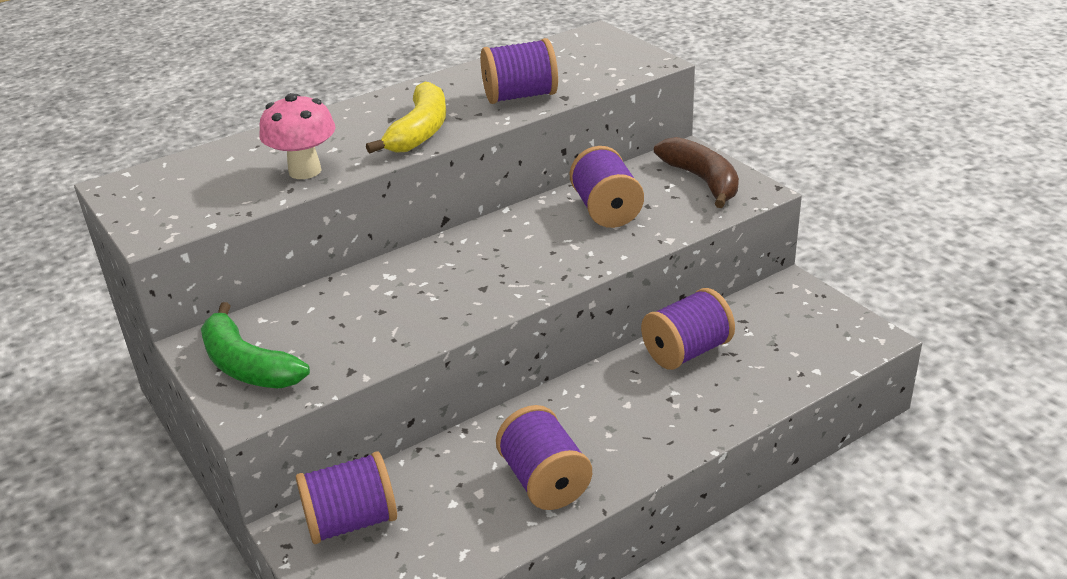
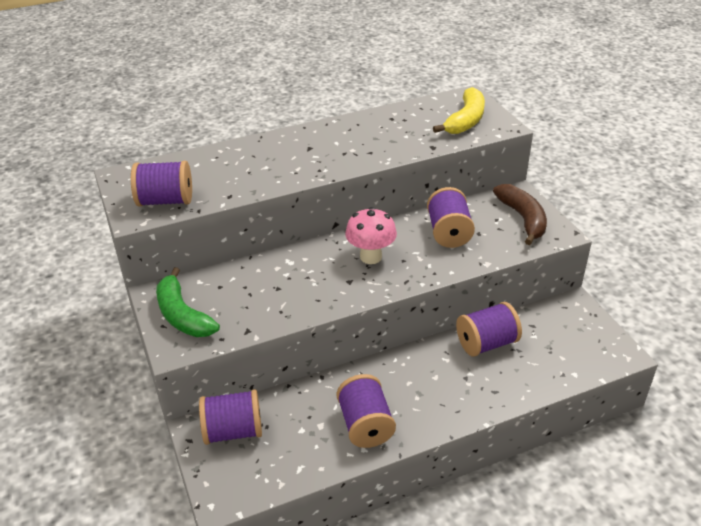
camera: 10 degrees right, 5 degrees up
(305, 171) = (242, 182): pink mushroom -> pink mushroom (371, 257)
(420, 131) = (326, 161): yellow banana -> yellow banana (465, 120)
(520, 96) = (402, 142): purple spool -> purple spool (166, 201)

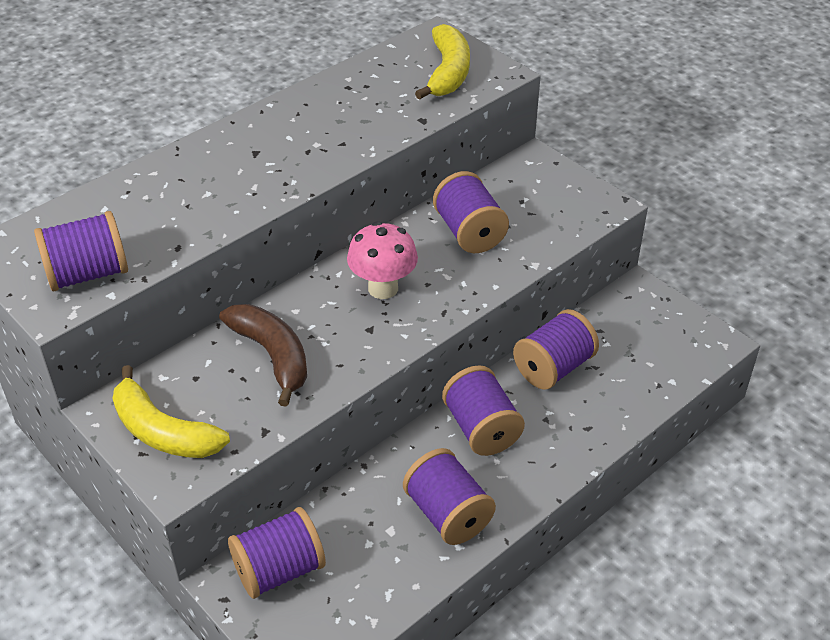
camera: 20 degrees left, 5 degrees up
(183, 315) = (163, 431): green banana -> yellow banana
(415, 372) = (481, 428): none -> purple spool
(523, 219) = (554, 193): brown banana -> brown banana (272, 356)

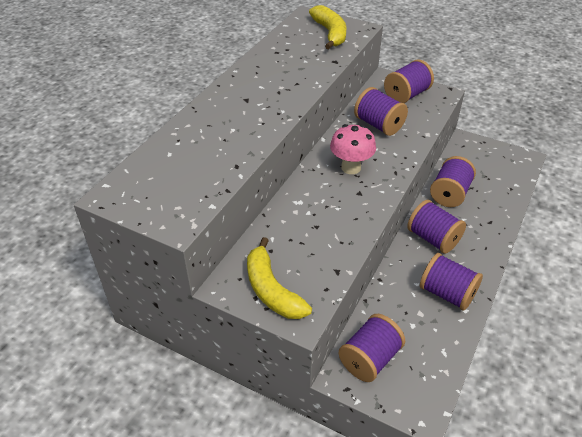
camera: 20 degrees left, 0 degrees up
(88, 274) = (187, 196): purple spool -> purple spool (406, 95)
(163, 431) = (272, 290): yellow banana -> yellow banana turned 45 degrees clockwise
(272, 356) = (311, 224): brown banana -> none

